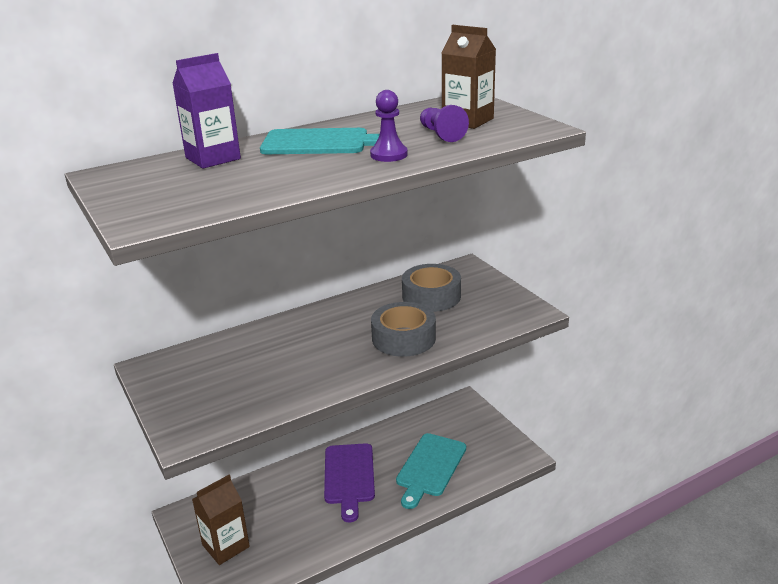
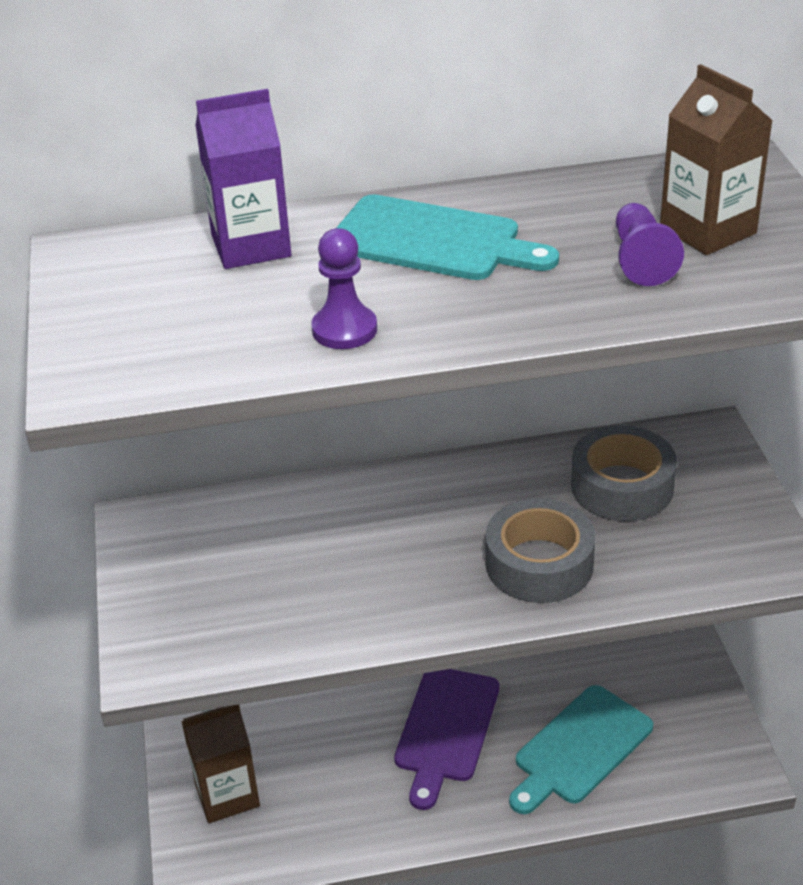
camera: 20 degrees right, 10 degrees up
(389, 155) = (525, 297): purple pawn -> purple pawn (344, 330)

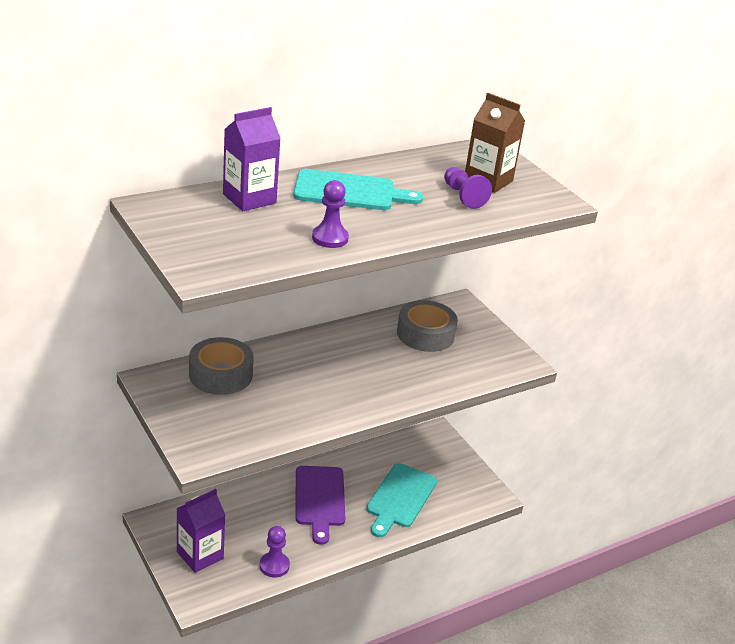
camera: 25 degrees left, 5 degrees down
(227, 794) = (200, 555): brown carton -> purple carton
(332, 834) = (274, 566): none -> purple pawn
(539, 564) = (398, 377): grey tape -> grey tape (220, 374)

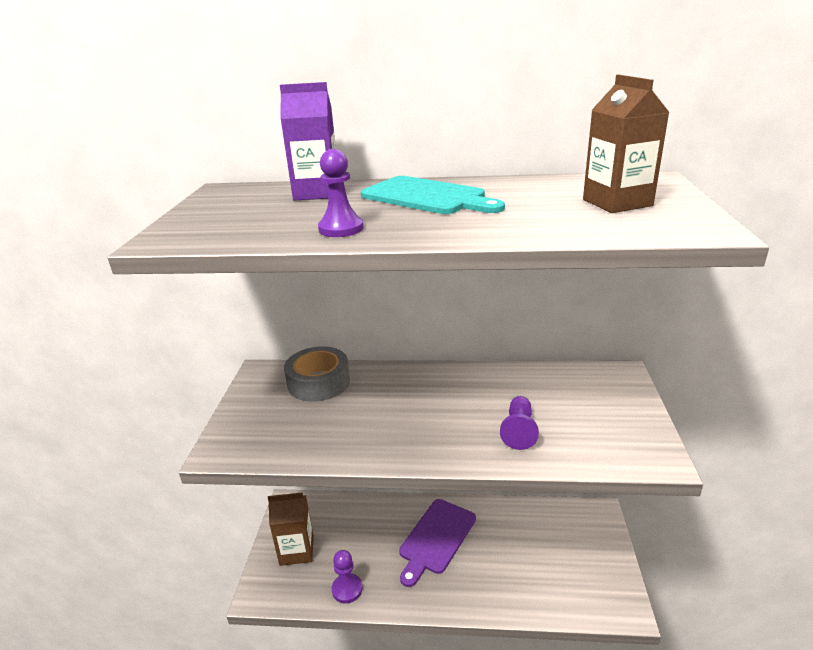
camera: 40 degrees right, 5 degrees down
(200, 555) = (297, 550): purple carton -> brown carton
(400, 498) = (516, 568): turquoise cutting board -> none
(425, 334) = (555, 395): grey tape -> none
(463, 196) = (562, 212): purple pawn -> purple pawn (519, 431)

